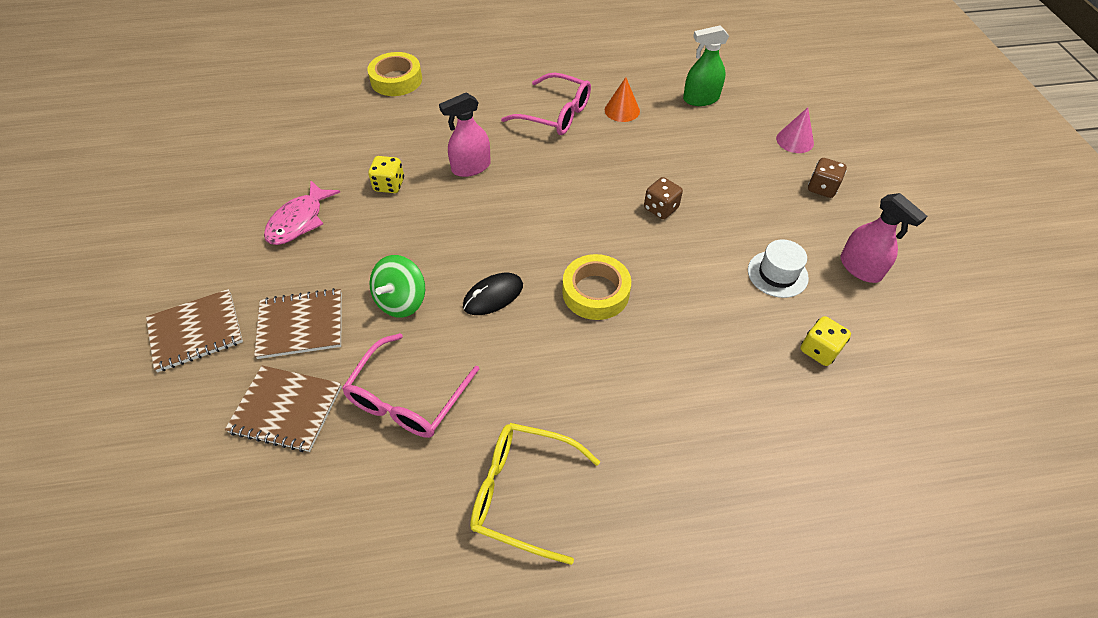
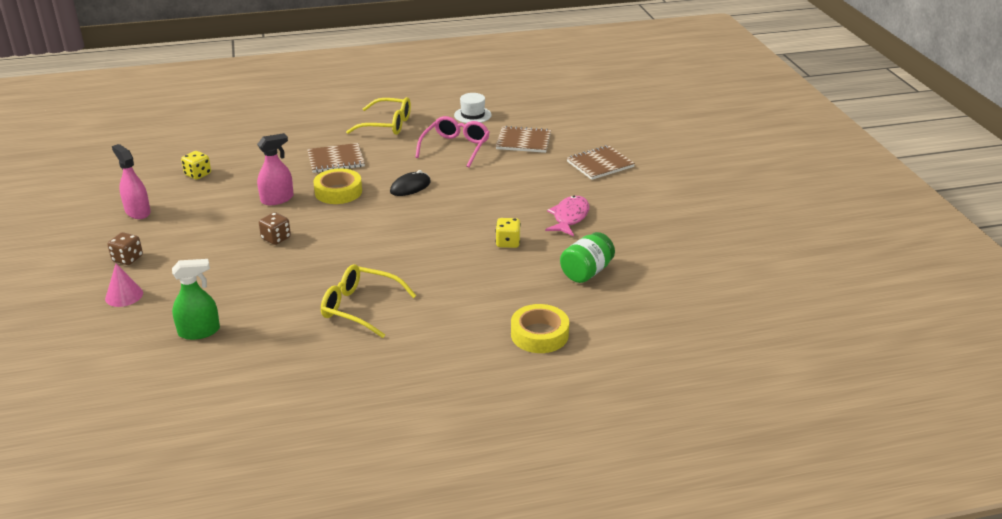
camera: 175 degrees right, 20 degrees down
(301, 325) = (534, 170): brown notebook -> brown notebook (336, 160)
(321, 141) = (586, 272): none -> green jar
(401, 301) = (473, 182): green spinning top -> none
(471, 167) = (439, 258): pink spray bottle -> pink spray bottle (277, 199)
(555, 114) = (360, 307): pink glasses -> yellow glasses
(622, 110) = (289, 315): orange cone -> none
(777, 274) = (202, 206): white hat -> white hat (472, 115)

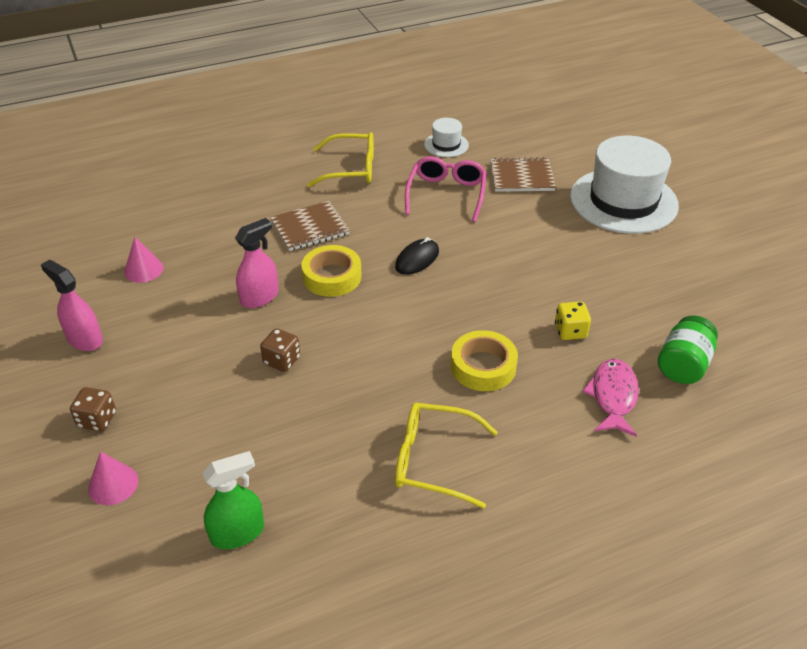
camera: 10 degrees left, 10 degrees up
(198, 174) = (143, 269): yellow dice -> pink cone
(539, 334) = (673, 473): yellow tape -> yellow tape (483, 366)
(569, 217) = (625, 283): pink fish -> pink fish (613, 397)
(600, 164) = (623, 201): brown notebook -> white hat

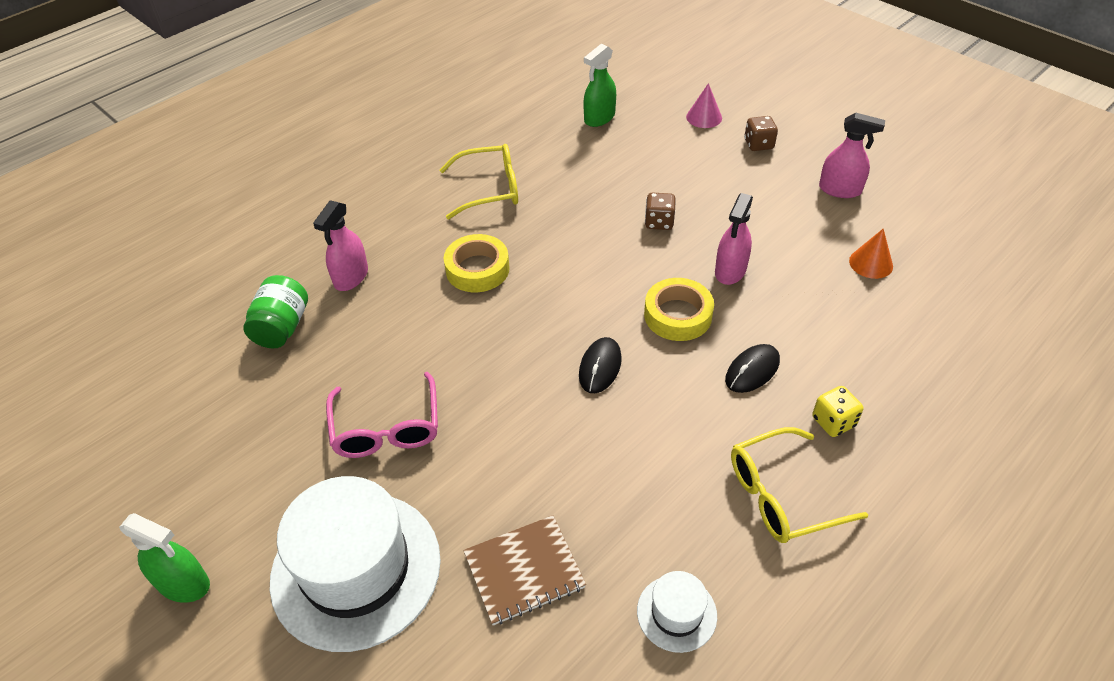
camera: 160 degrees right, 5 degrees up
(143, 269) = (871, 263): pink cone -> orange cone
(310, 228) = (752, 370): brown notebook -> black mouse
(446, 194) = (619, 490): pink glasses -> pink glasses (387, 428)
(570, 331) = (401, 330): yellow dice -> yellow dice (833, 422)
(613, 397) = (351, 277): pink fish -> pink spray bottle
(735, 220) = (184, 583): none -> green spray bottle

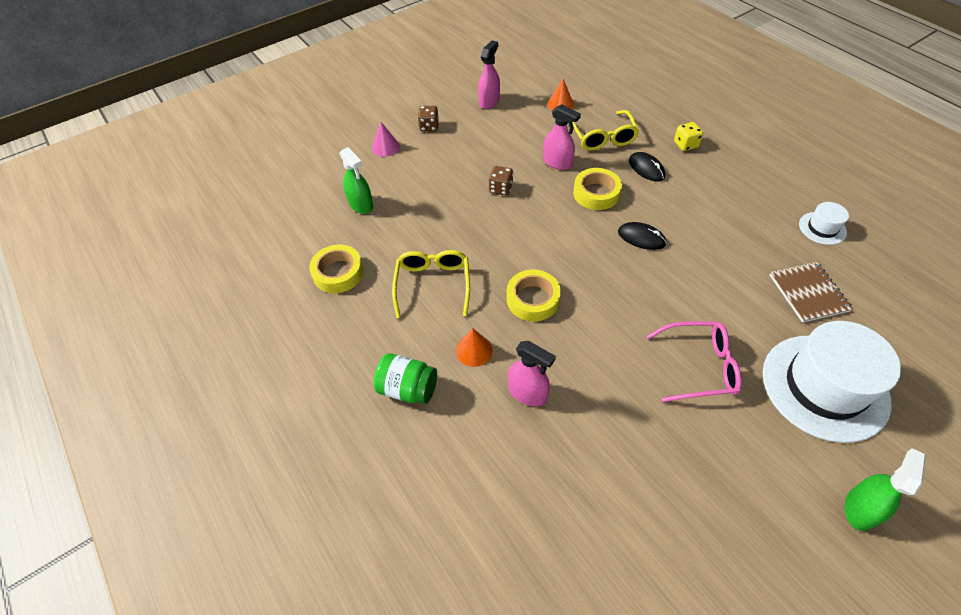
camera: 80 degrees left, 5 degrees up
(282, 327) = (586, 449): green jar -> green jar (408, 389)
(403, 231) = (474, 350): none -> orange cone
(496, 123) = (338, 273): none -> yellow tape
(782, 495) = (738, 174): yellow glasses -> yellow glasses (603, 137)

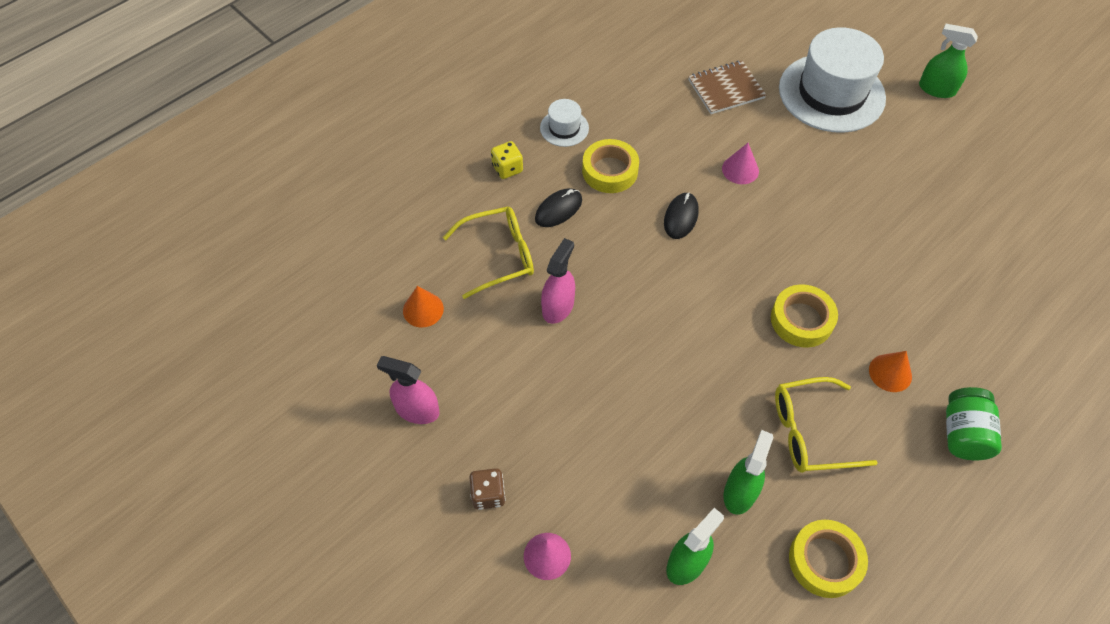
camera: 100 degrees left, 5 degrees up
(398, 237) = (740, 492): none -> green spray bottle
(501, 189) = (621, 372): brown dice -> none
(527, 393) = (923, 316): pink spray bottle -> none
(596, 193) = (613, 262): yellow tape -> yellow tape (610, 171)
(699, 366) = (840, 176): pink glasses -> none
(700, 286) = (740, 169): none -> pink cone
(822, 228) = (634, 67): white hat -> white hat (564, 128)

